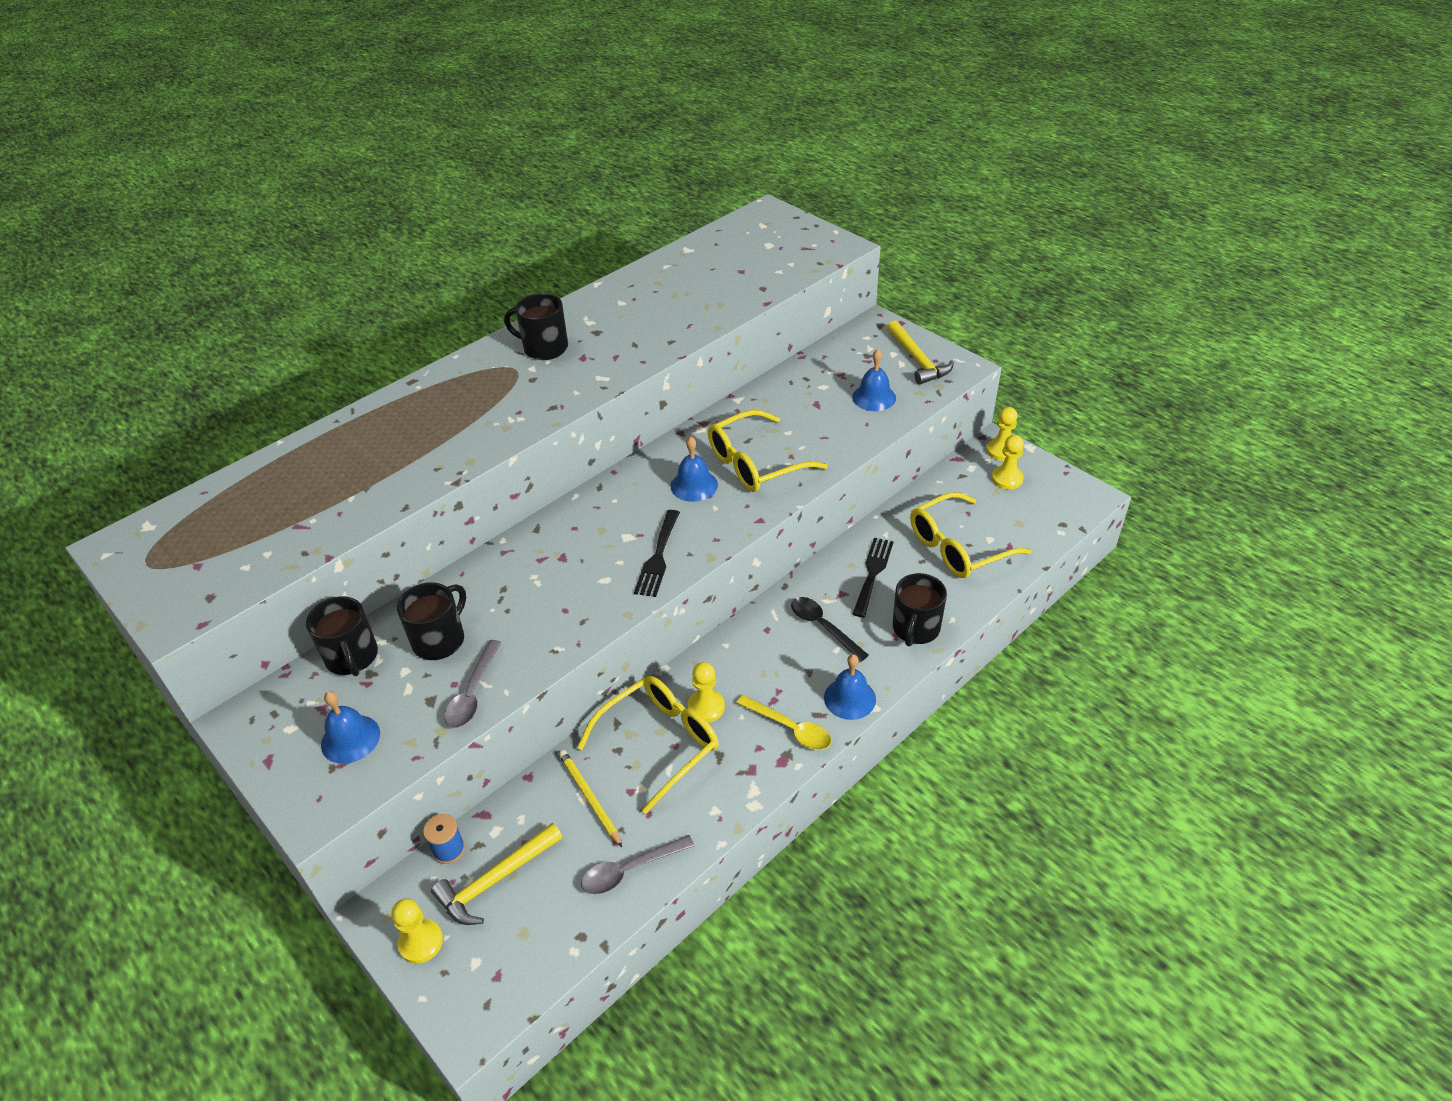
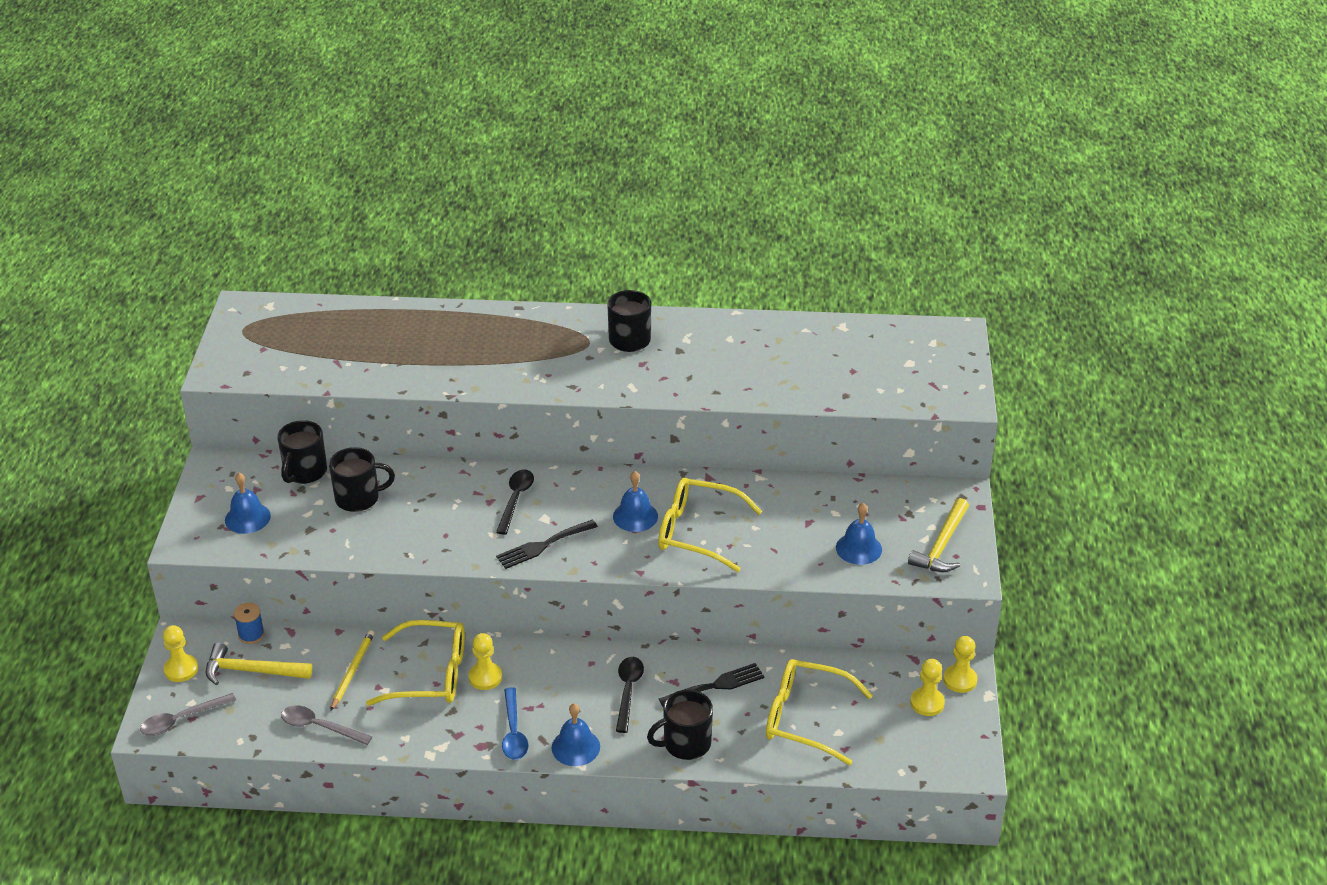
camera: 45 degrees right, 5 degrees down
(472, 693) = (334, 543): grey spoon -> grey spoon (181, 720)
(582, 540) = (516, 499): none -> black spoon
(790, 728) = (513, 732): yellow spoon -> blue spoon

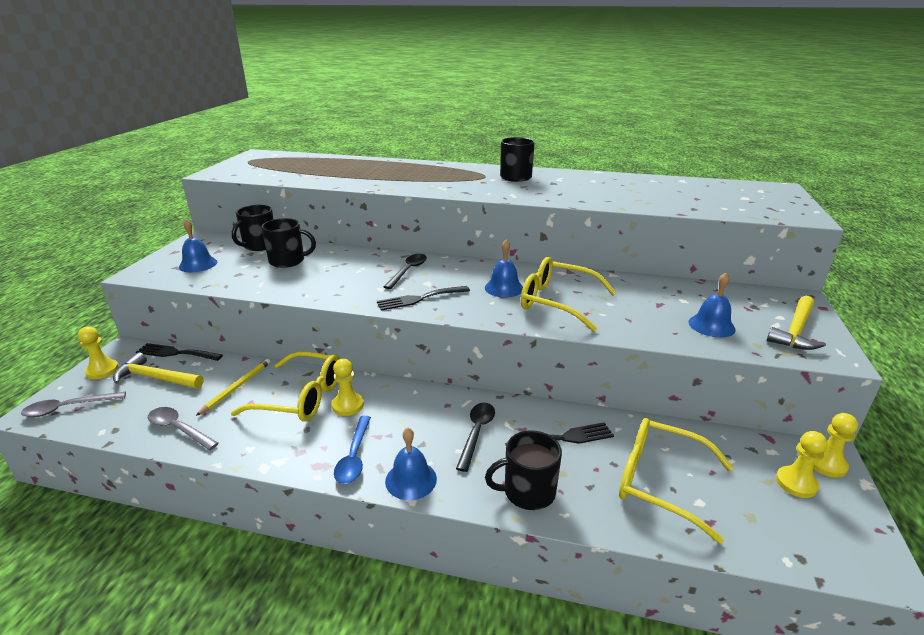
camera: 10 degrees right, 10 degrees down
(251, 634) = (176, 353): blue spool -> black fork

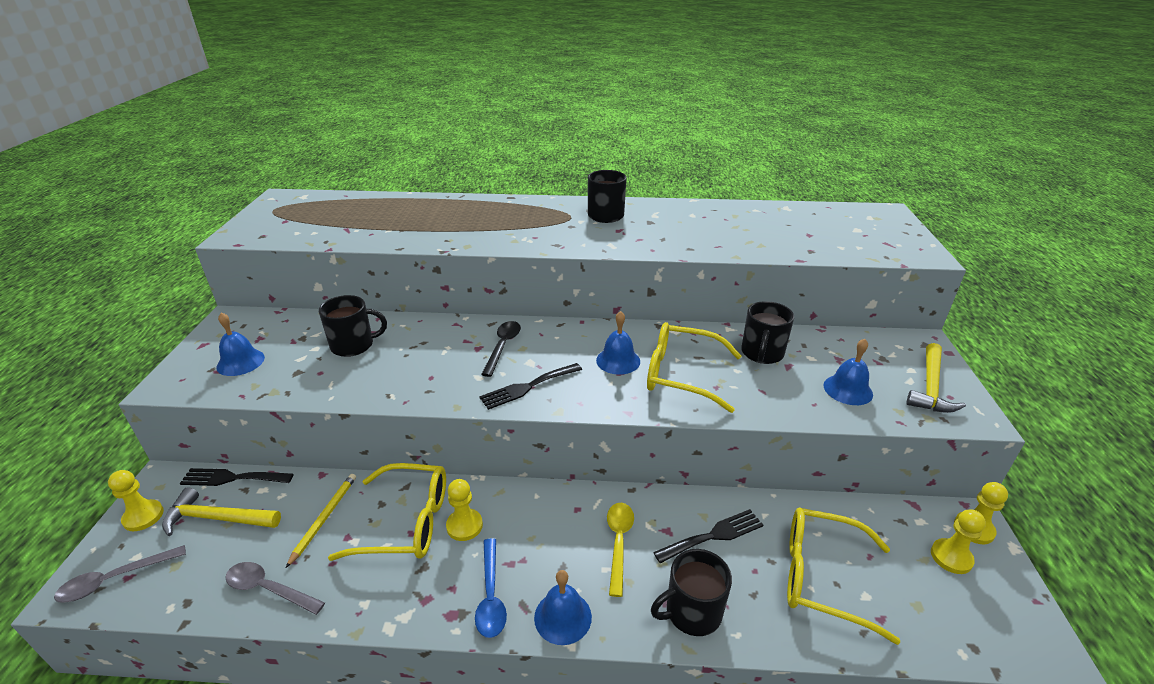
camera: 10 degrees left, 5 degrees up
(259, 245) = (310, 324): black mug -> black mug (762, 353)
(476, 433) = (619, 542): black spoon -> yellow spoon

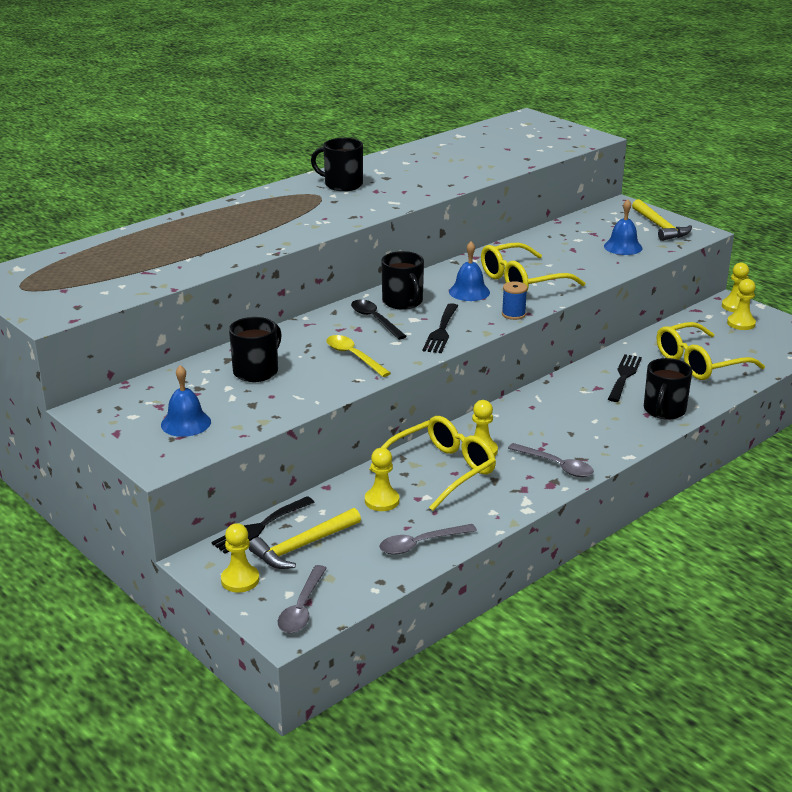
camera: 45 degrees left, 5 degrees down
(324, 518) = (382, 501): yellow pencil -> yellow pawn
(491, 596) = (556, 466): blue spoon -> grey spoon
(563, 617) = (608, 450): blue bell -> none
(614, 406) = (513, 314): none -> blue spool
(619, 542) = (582, 406): yellow spoon -> yellow spoon (353, 356)
(762, 353) = (547, 249): black mug -> black mug (403, 302)

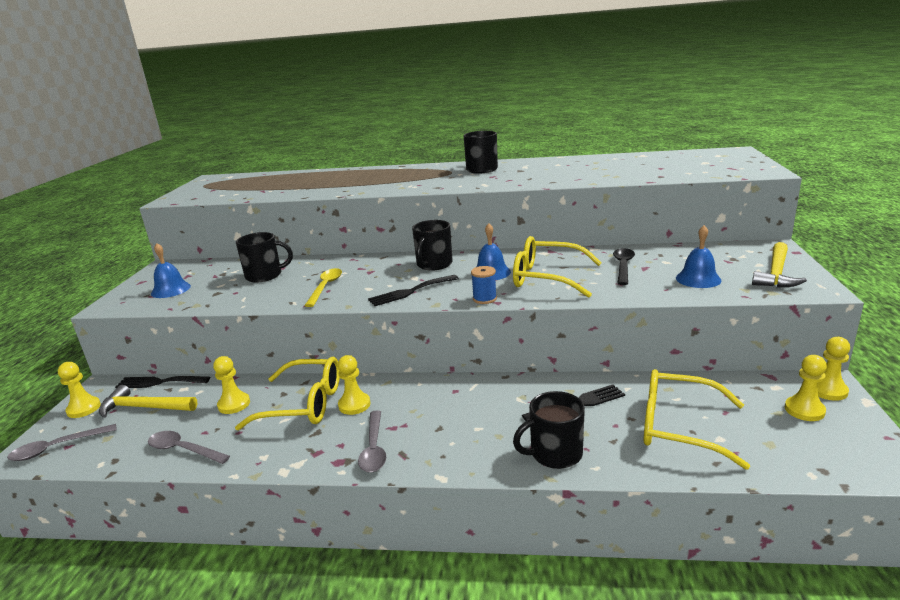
camera: 50 degrees right, 5 degrees down
(375, 320) = (391, 269): black spoon -> black spoon (623, 266)

